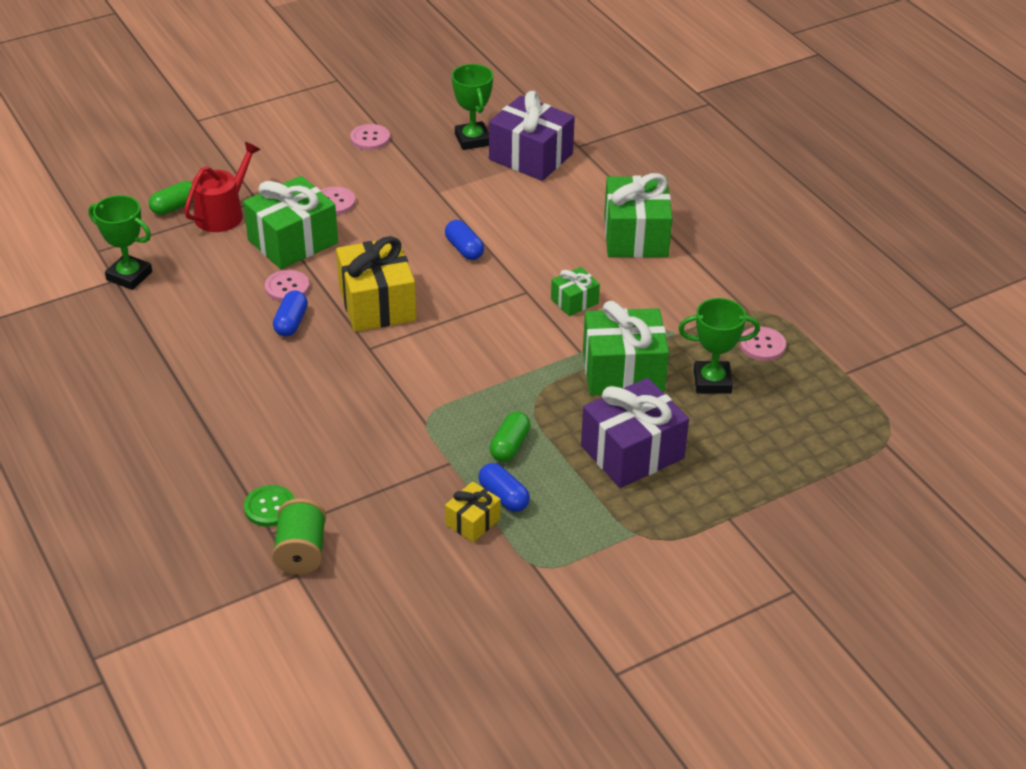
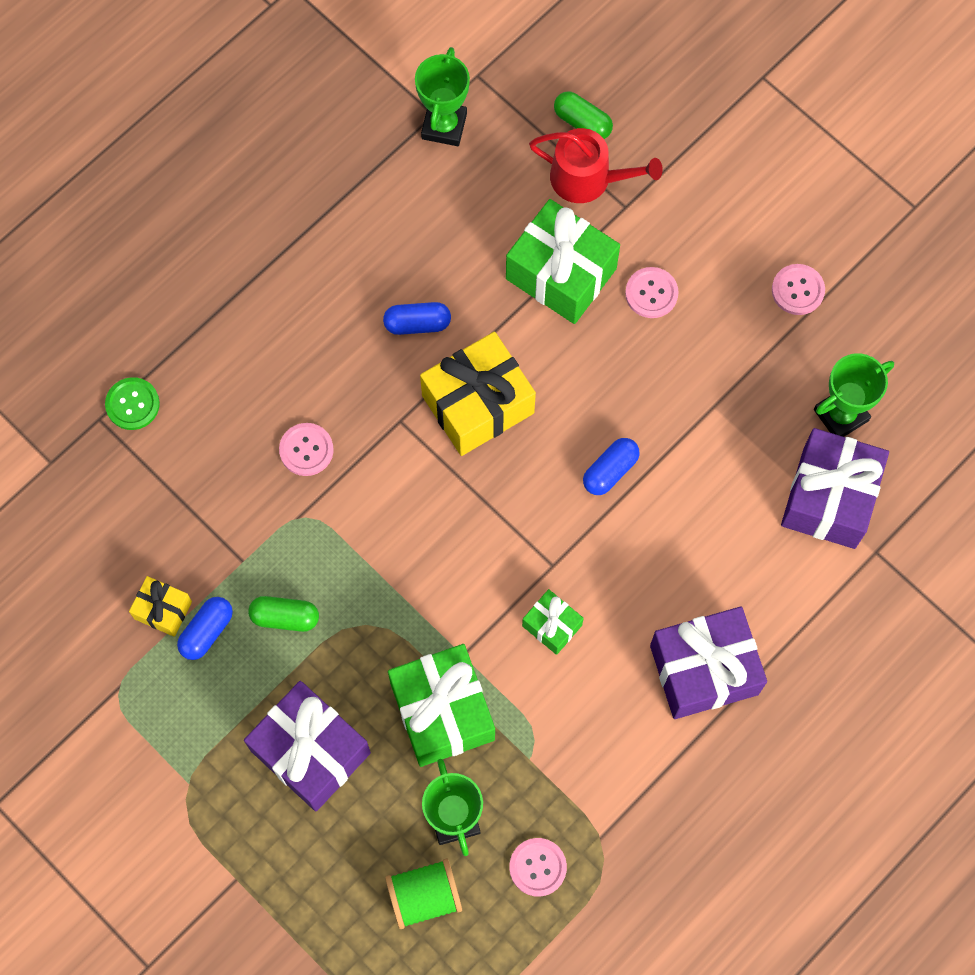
camera: 75 degrees right, 30 degrees up
(287, 287) = (476, 297): pink button -> pink button (306, 450)
(301, 552) = (80, 455): green spool -> green spool (424, 896)
(635, 236) = (704, 670): green gift -> purple gift

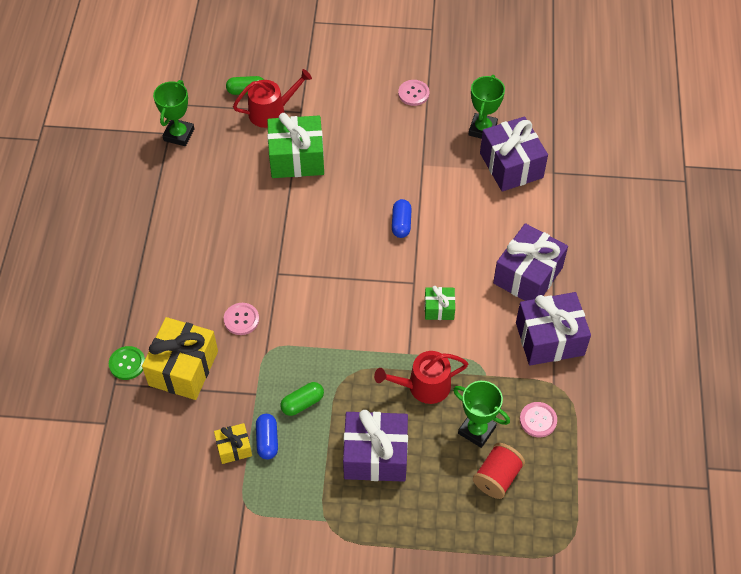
camera: 40 degrees left, 15 degrees down
(417, 324) = (246, 226): blue capsule -> none
(424, 896) = (497, 477): green spool -> red spool
(442, 711) = (423, 386): green gift -> red watering can
(444, 126) = (179, 135): green trophy -> green trophy turned 45 degrees clockwise
(478, 404) = (309, 239): yellow gift -> yellow gift (183, 368)
(651, 293) = (348, 138): pink button -> none
(651, 776) = (549, 339): none -> purple gift

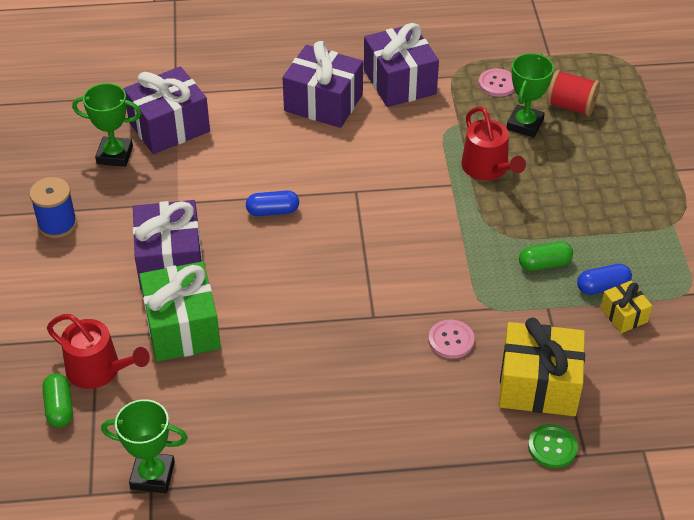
camera: 100 degrees left, 10 degrees down
(271, 112) = (99, 370): red watering can -> red watering can turned 150 degrees clockwise
(302, 403) = (544, 264): green capsule -> green capsule turned 60 degrees counterclockwise
(375, 455) = (583, 195): purple gift -> purple gift (170, 262)
(413, 93) = (57, 224): pink button -> blue spool
(439, 309) = (385, 166): green gift -> none

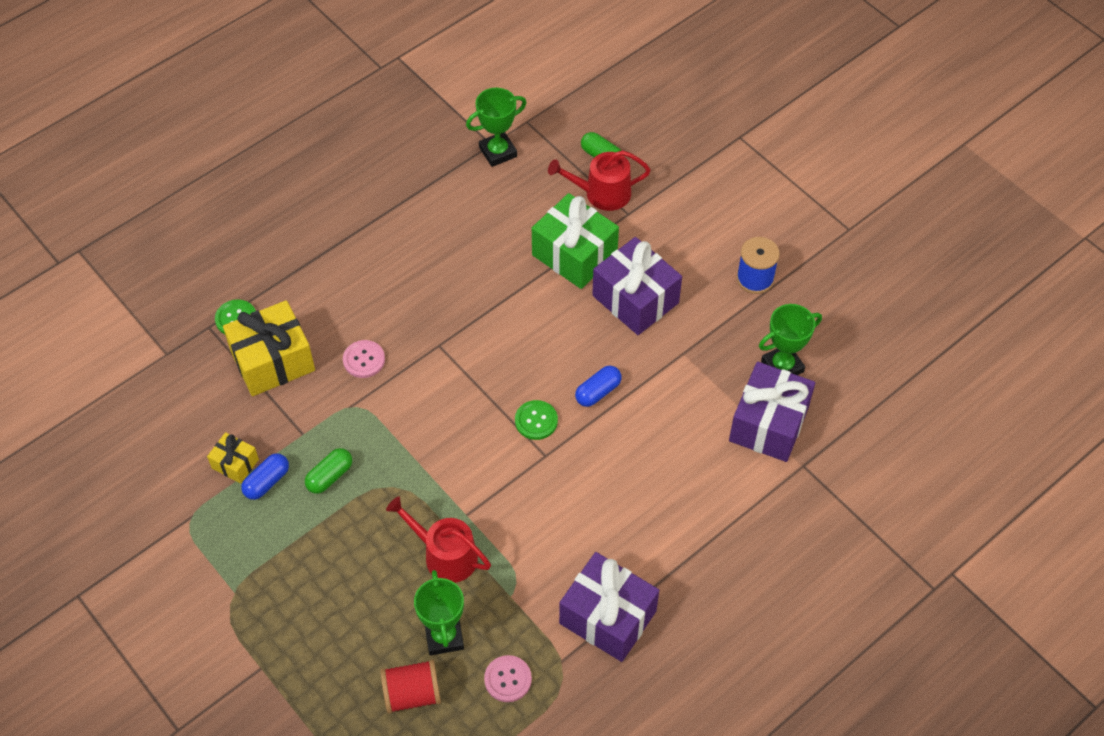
camera: 145 degrees right, 10 degrees up
(323, 103) = (658, 541): purple gift -> none
(341, 217) = (536, 421): none -> green button

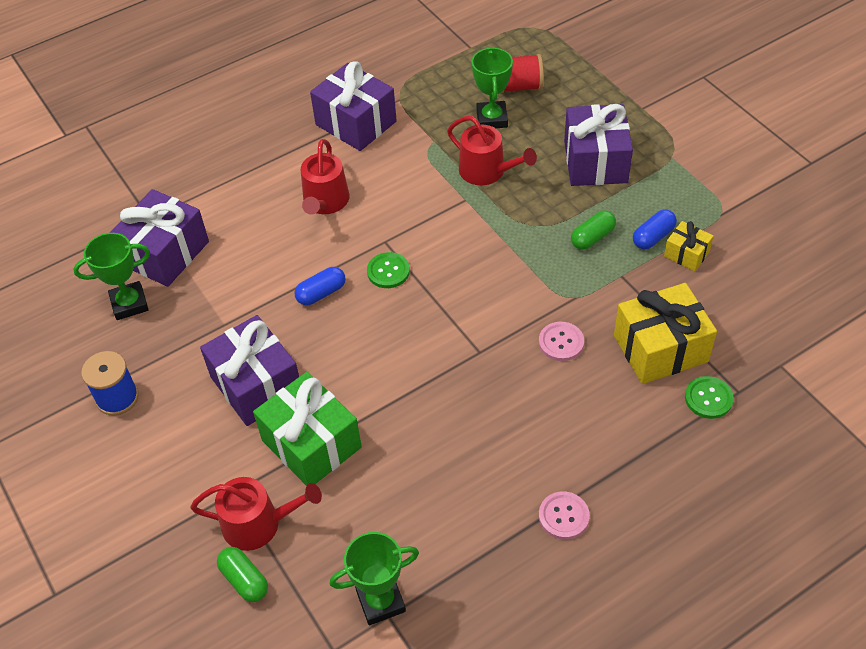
camera: 170 degrees left, 5 degrees down
(322, 579) = (595, 161): none -> purple gift
(508, 679) = (443, 91): pink button -> pink button (563, 516)
(618, 499) = (325, 202): none -> red watering can

